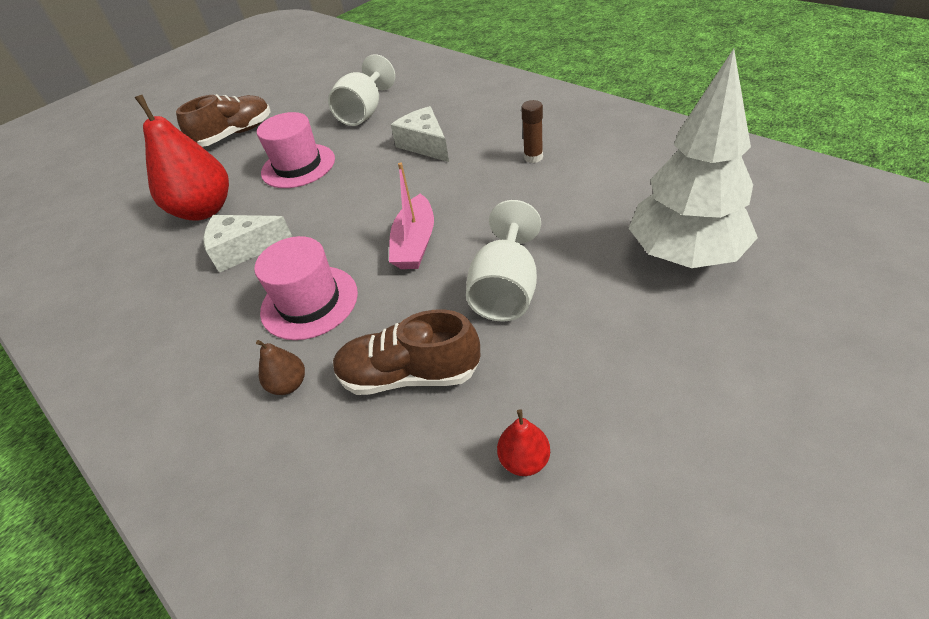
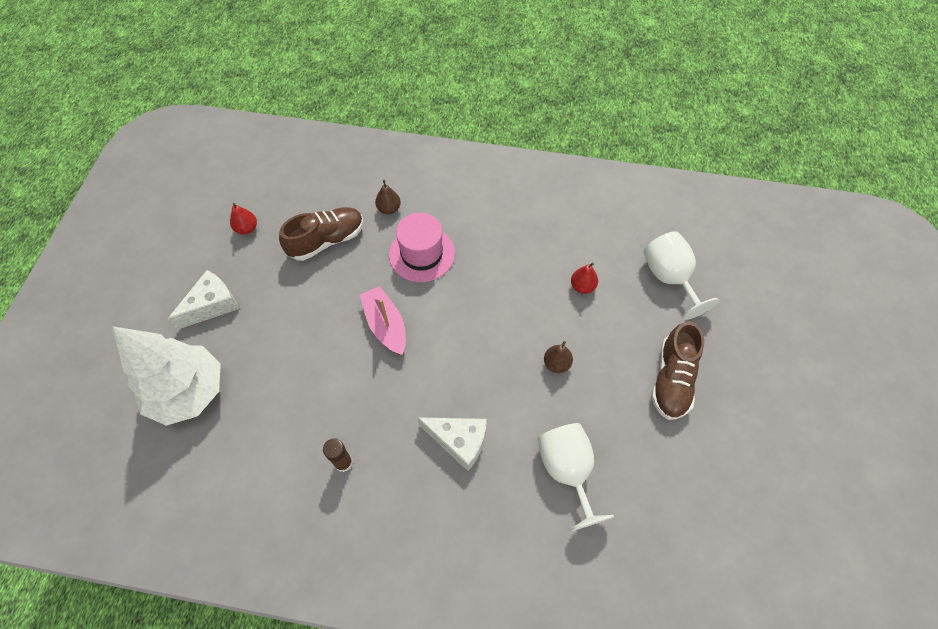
camera: 140 degrees right, 15 degrees up
(205, 210) = (582, 286): red pear -> red pear, size x0.44
(244, 249) = (508, 269): white cheese -> white cheese (212, 305)
(298, 166) = (556, 364): pink hat -> brown pear
(506, 290) = (299, 314): white goblet -> white goblet (669, 278)

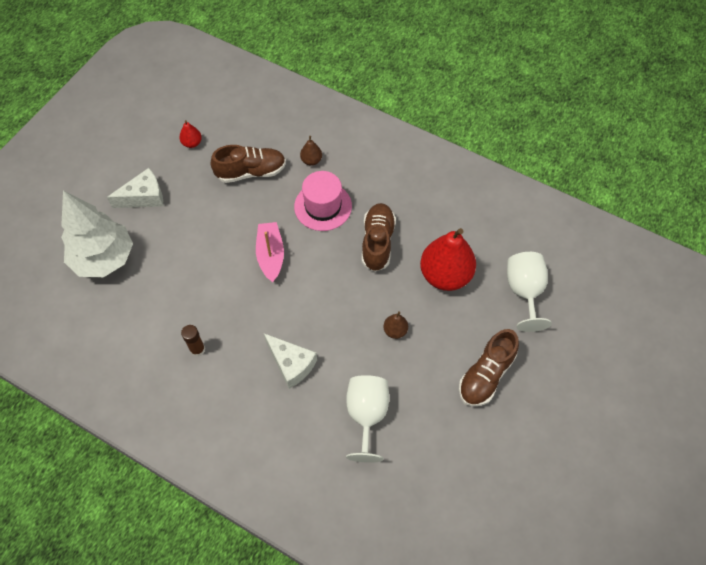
camera: 20 degrees right, 0 degrees up
(496, 274) = (377, 242): none -> brown shoe
(582, 286) = (445, 275): red pear -> red pear, size x2.28

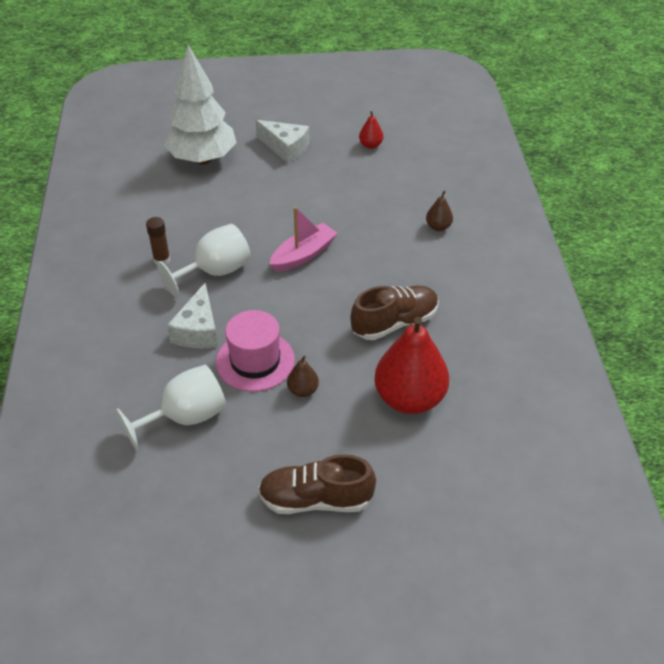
camera: 55 degrees right, 15 degrees down
(251, 172) = (380, 195): brown shoe -> none
(323, 206) = (394, 261): pink hat -> pink hat (255, 361)
(524, 292) = (458, 483): white goblet -> white goblet (215, 272)

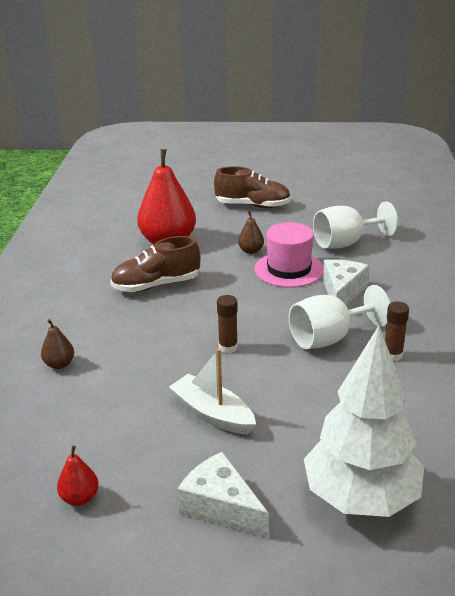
camera: 170 degrees left, 15 degrees down
(303, 199) = (212, 414): none -> white boat
(303, 255) = (228, 347): pink boat -> brown glue stick

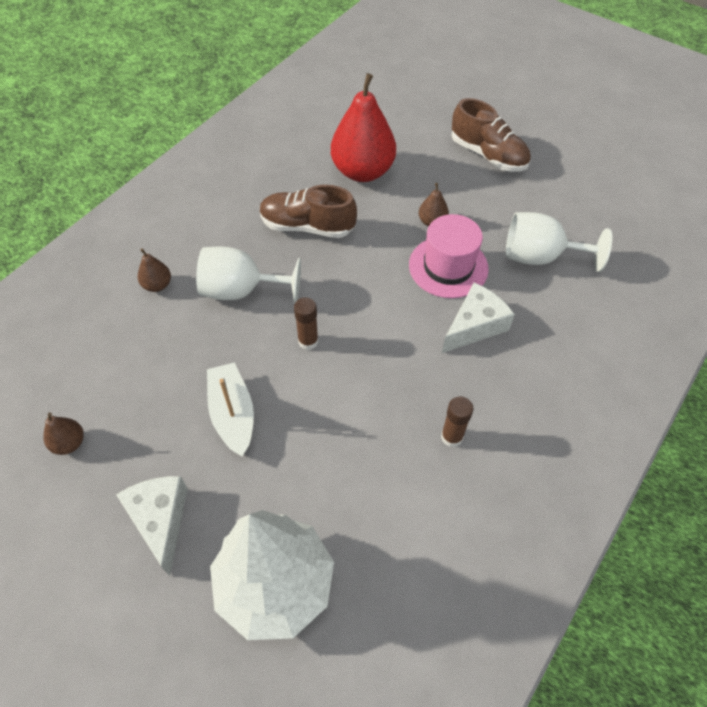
camera: 30 degrees right, 25 degrees up
(80, 498) = (69, 443): red pear -> brown pear
(329, 338) = (409, 381): white goblet -> white goblet (241, 290)

